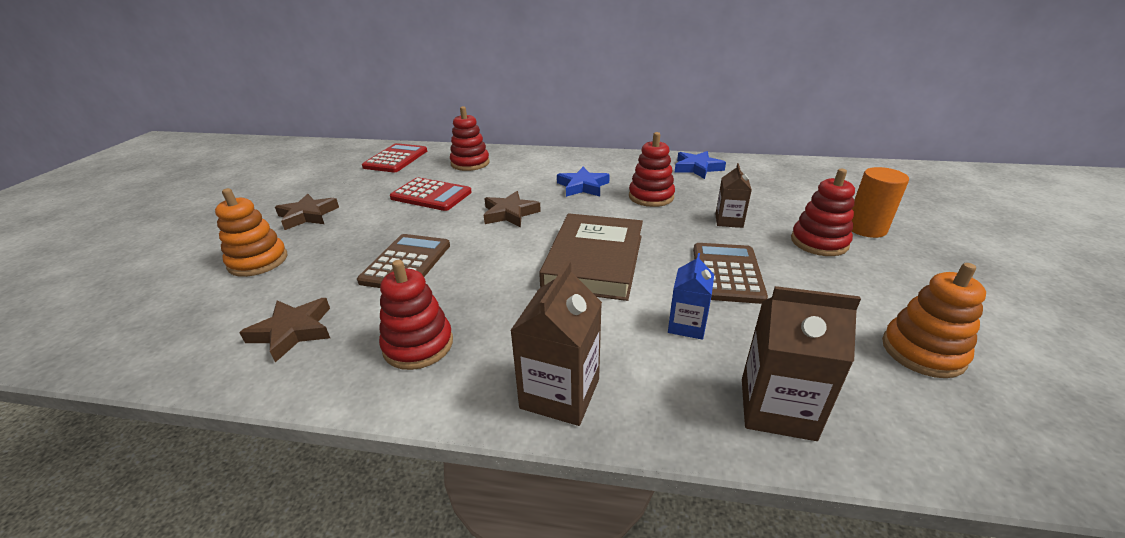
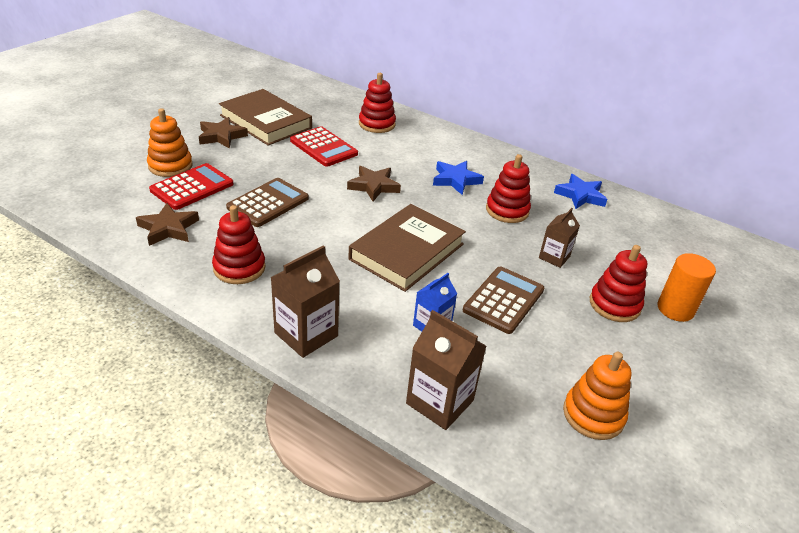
camera: 20 degrees right, 5 degrees up
(352, 190) = (265, 122): none -> brown book
(396, 159) = (318, 100): red calculator -> red calculator (192, 187)

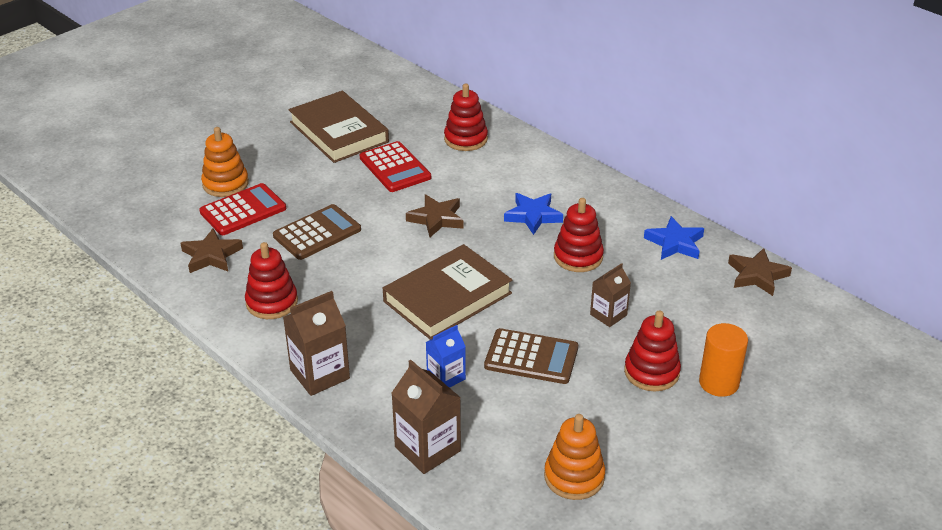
camera: 15 degrees right, 0 degrees up
(221, 136) = (286, 149): brown star -> brown star (757, 275)
(503, 300) = (531, 357): brown calculator -> brown calculator turned 60 degrees clockwise

